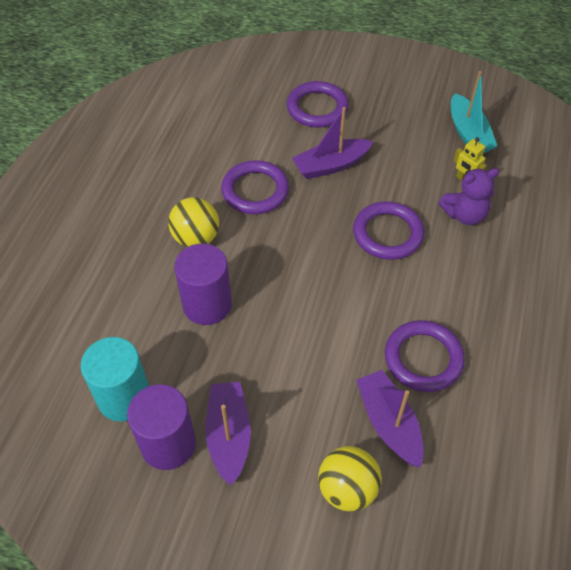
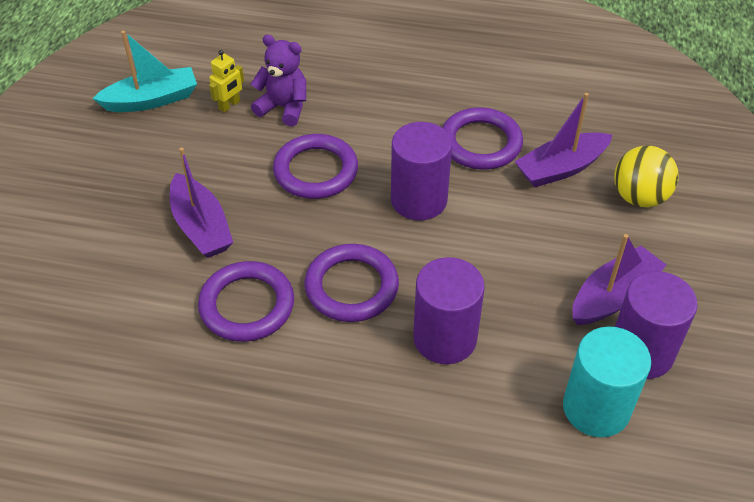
camera: 95 degrees left, 5 degrees down
(196, 238) = (336, 364): yellow ball -> none
(229, 435) = (613, 296): purple boat -> purple boat turned 150 degrees clockwise
(317, 108) = (85, 246): purple ring -> purple ring (351, 287)
(352, 302) = (419, 200): none -> purple cylinder
(464, 215) = (284, 107): purple teddy bear -> purple teddy bear turned 45 degrees counterclockwise

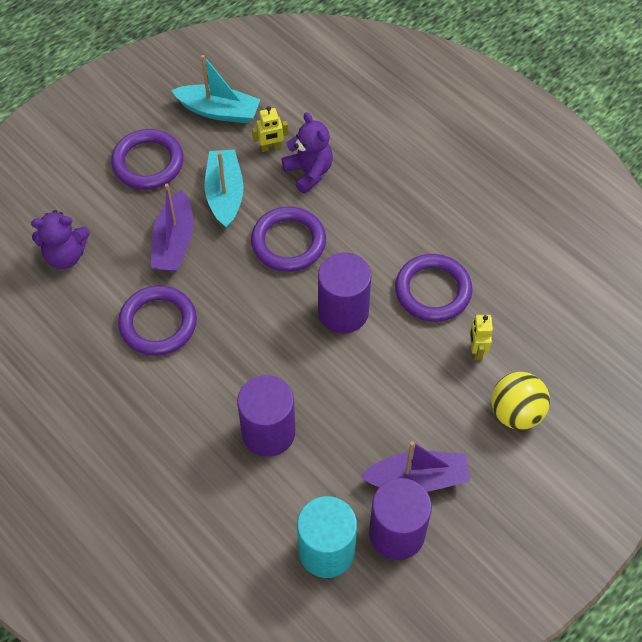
camera: 35 degrees right, 10 degrees up
(91, 297) = (65, 255): none -> purple teddy bear
(218, 162) = (225, 194): none -> turquoise boat
(351, 287) = (238, 353): purple ring -> purple ring (148, 162)
(561, 168) = (476, 350): purple boat -> yellow robot

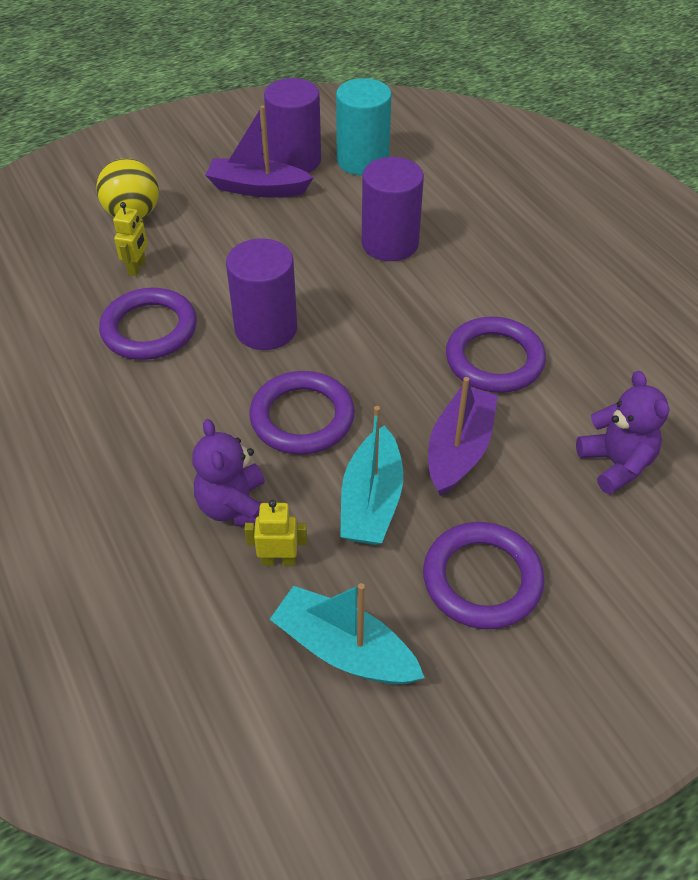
camera: 165 degrees left, 10 degrees down
(65, 255) = (616, 464): purple teddy bear -> purple teddy bear turned 60 degrees clockwise

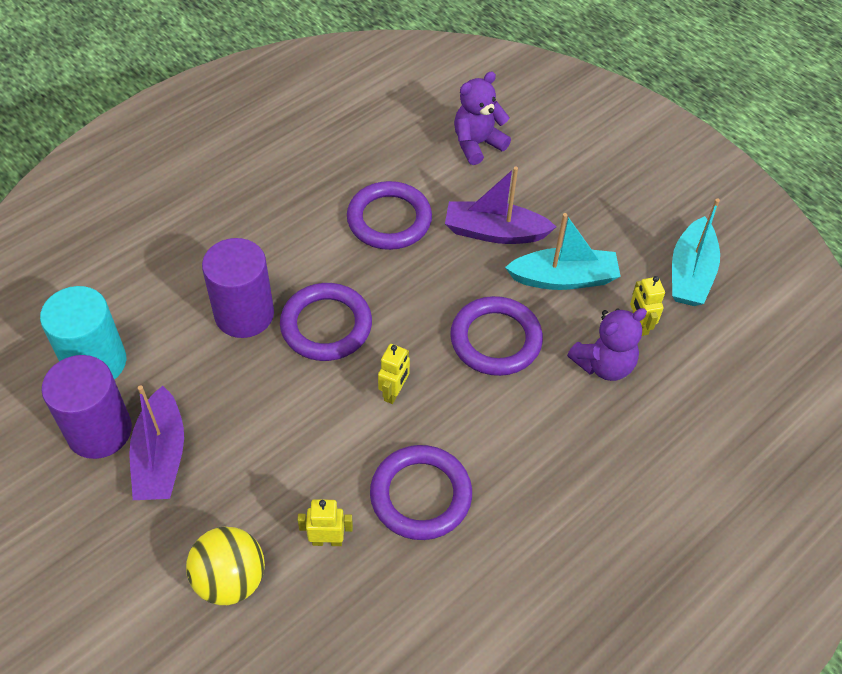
camera: 105 degrees left, 5 degrees up
(266, 329) = (394, 392): purple cylinder -> yellow robot
(482, 579) = (604, 208): purple ring -> purple ring (326, 325)

